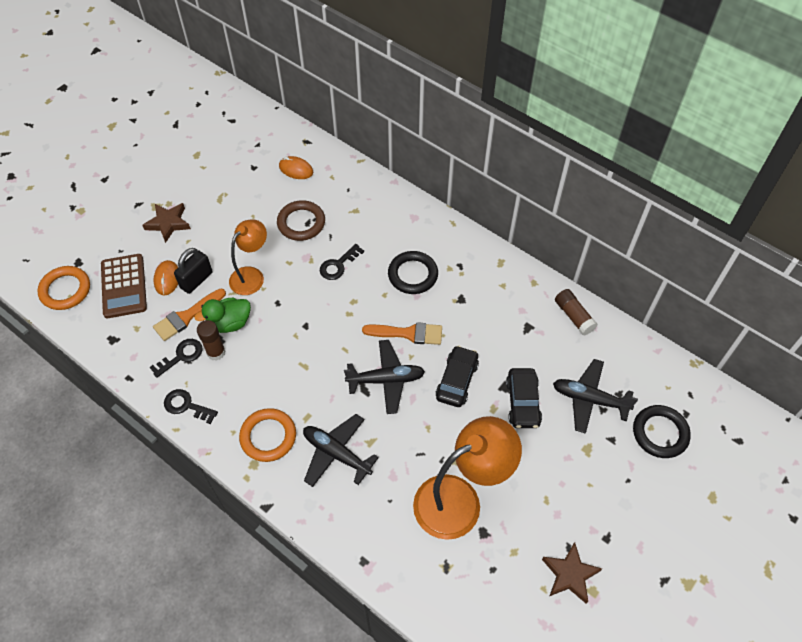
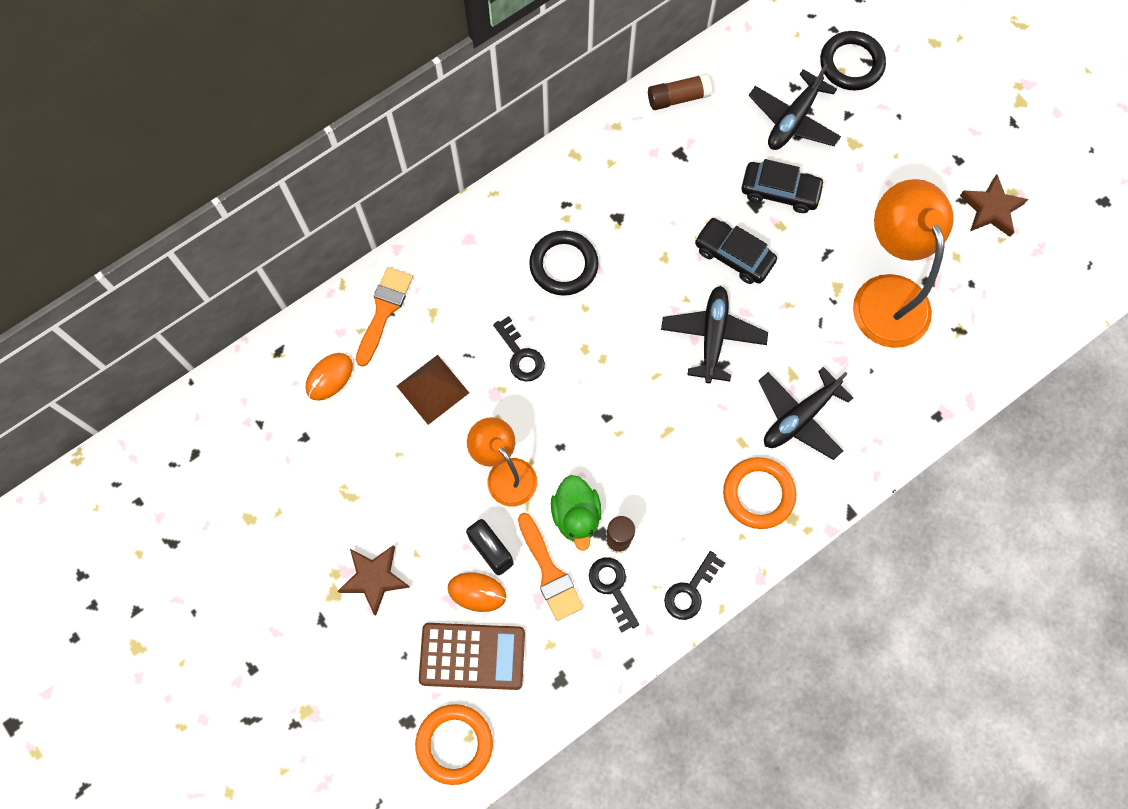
camera: 75 degrees left, 15 degrees up
(301, 223) = (432, 389): brown ring -> brown pyramid
(408, 333) = (652, 293): orange brush -> orange brush (384, 311)

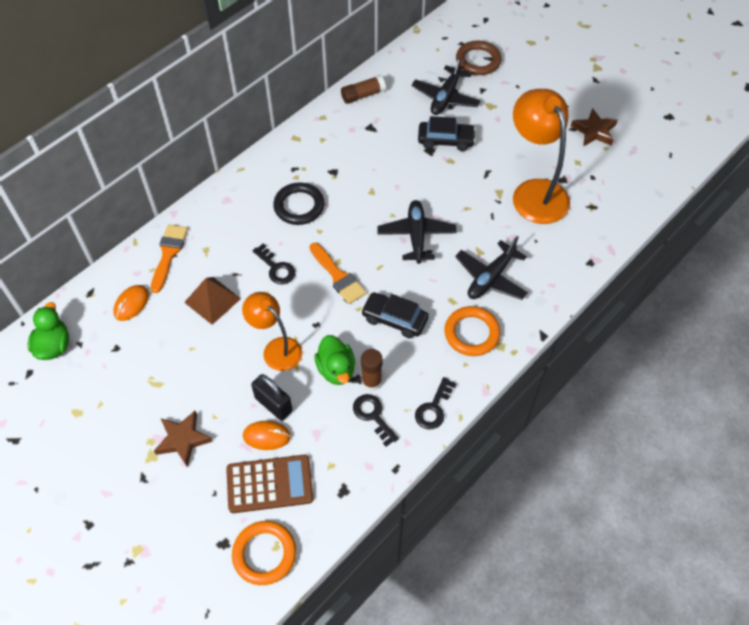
camera: 10 degrees left, 15 degrees down
(228, 421) = (54, 346): none -> green duck
(550, 572) = (322, 413): orange brush -> orange brush (338, 276)
(733, 255) = (421, 183): black car -> black car (394, 319)
(851, 64) = (478, 61): black ring -> brown ring

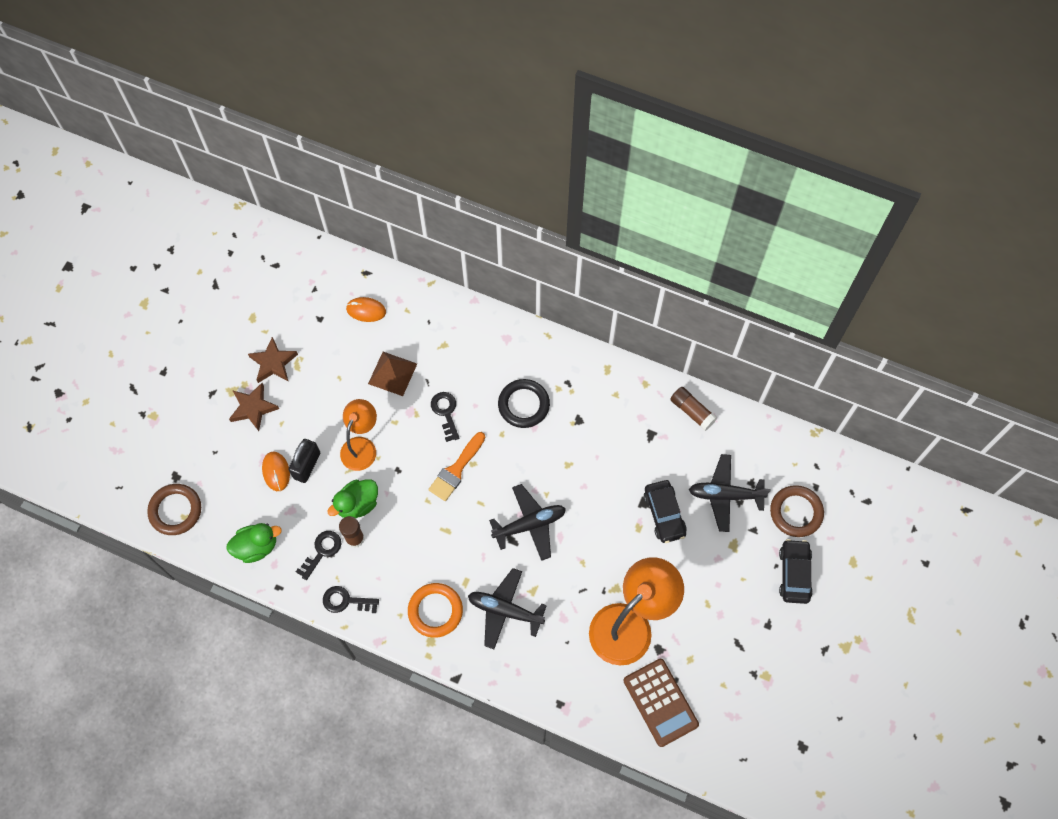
camera: 70 degrees right, 10 degrees up
(54, 346) = (306, 271): green duck -> green duck (256, 546)
(168, 254) = (428, 316): orange brush -> none
(264, 554) = (175, 510): orange ring -> brown ring
(269, 484) = (234, 491): brown calculator -> brown calculator (660, 702)
(276, 268) = (446, 412): black key -> black key turned 135 degrees clockwise
(394, 319) = (427, 536): black car -> black car (794, 574)
(594, 131) = (743, 666): brown star -> brown star (273, 363)

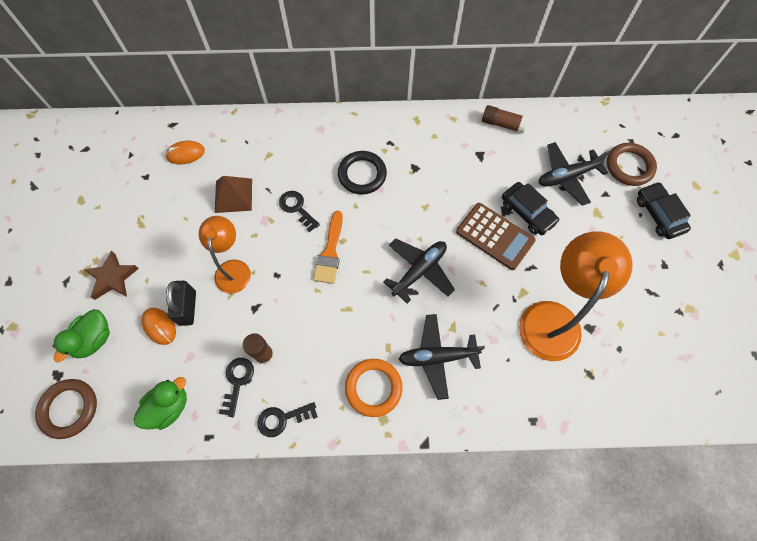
camera: 25 degrees left, 0 degrees up
(273, 363) = (116, 230): brown star -> none
(357, 504) = (252, 322): green duck -> green duck (94, 339)
(660, 702) = (619, 375): brown calculator -> brown calculator (495, 236)

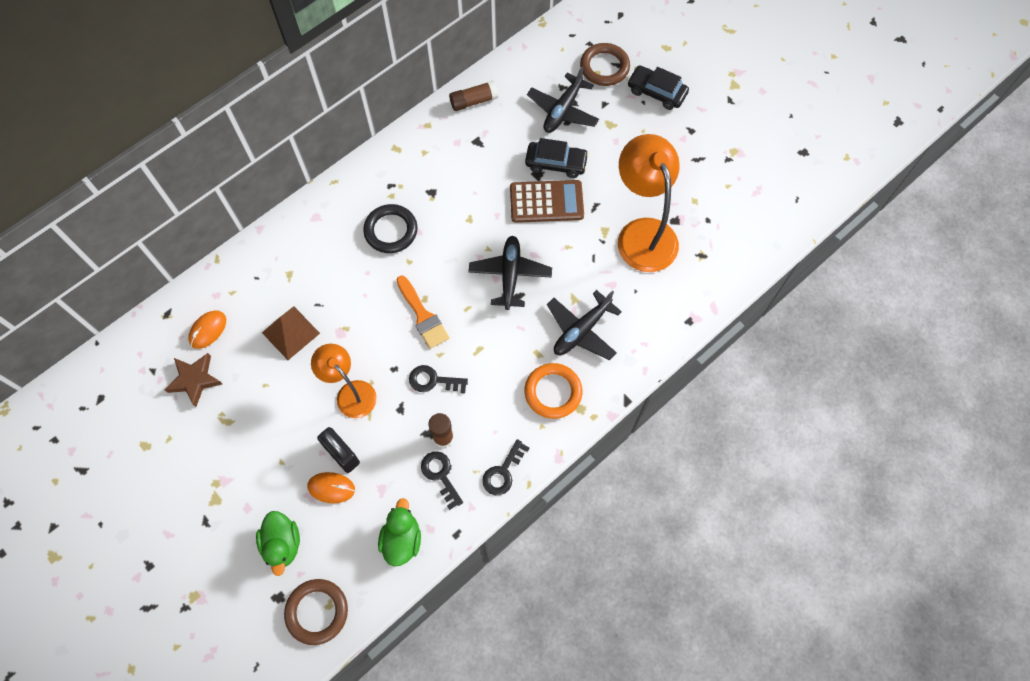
camera: 40 degrees left, 0 degrees up
(113, 278) = (248, 484): brown star -> brown star (195, 380)
(297, 208) = (359, 301): black key -> black key (433, 380)

